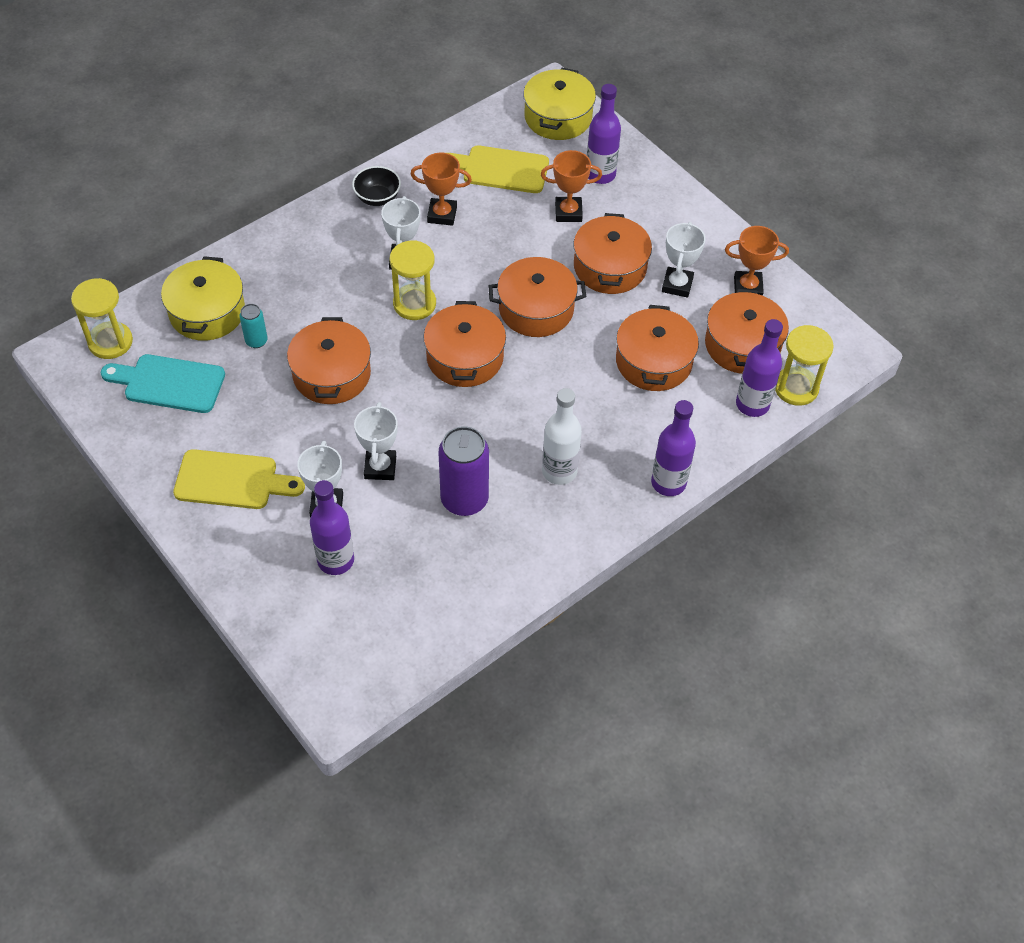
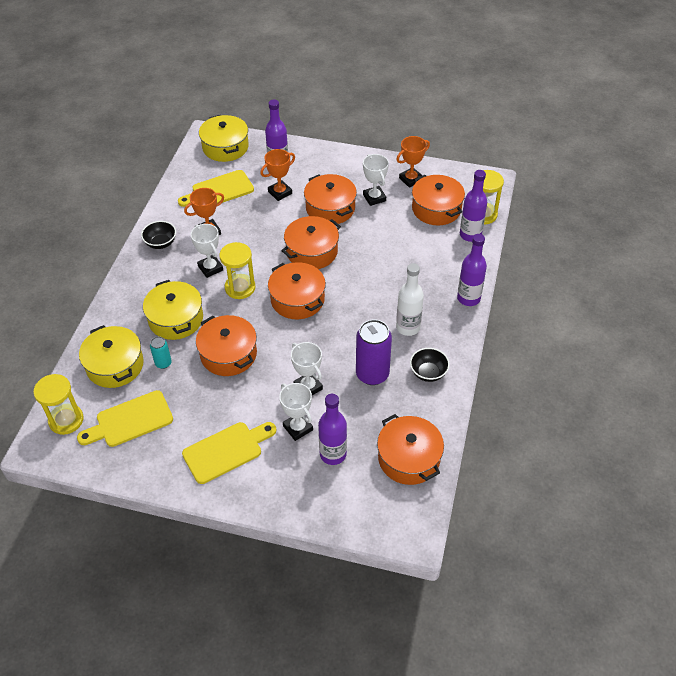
camera: 35 degrees left, 5 degrees down
(169, 383) = (130, 420): turquoise cutting board -> yellow cutting board
(313, 298) = (176, 319): none -> yellow pot
(530, 540) = (428, 373): none -> black bowl
(653, 361) = (400, 242): orange pot -> orange pot (408, 458)

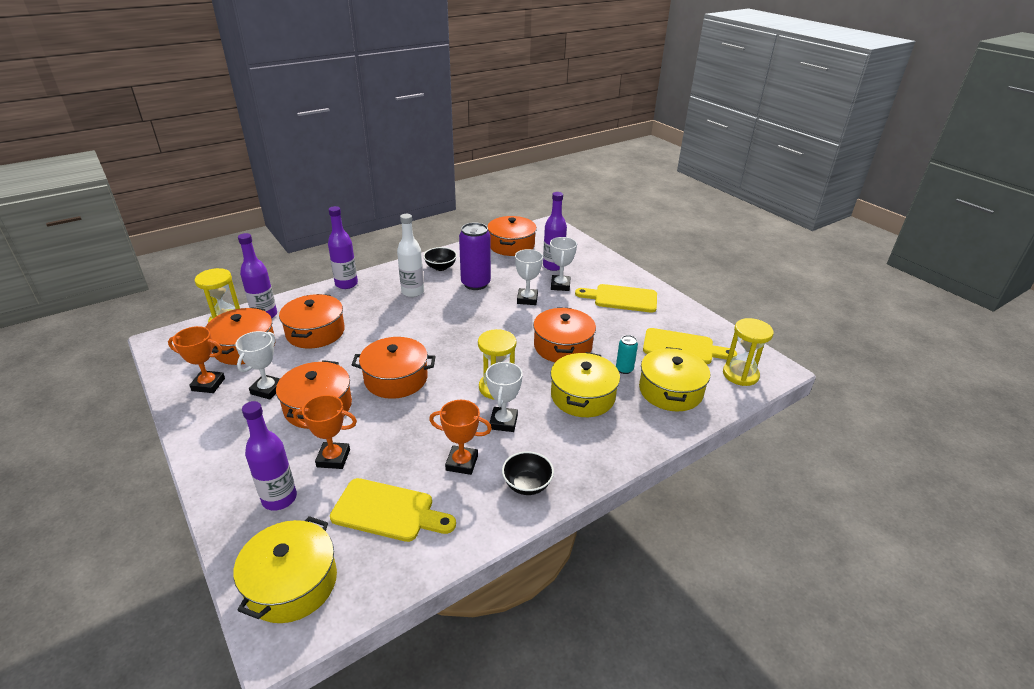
camera: 140 degrees left, 15 degrees down
(297, 299) = (461, 351): orange pot -> orange pot (315, 332)

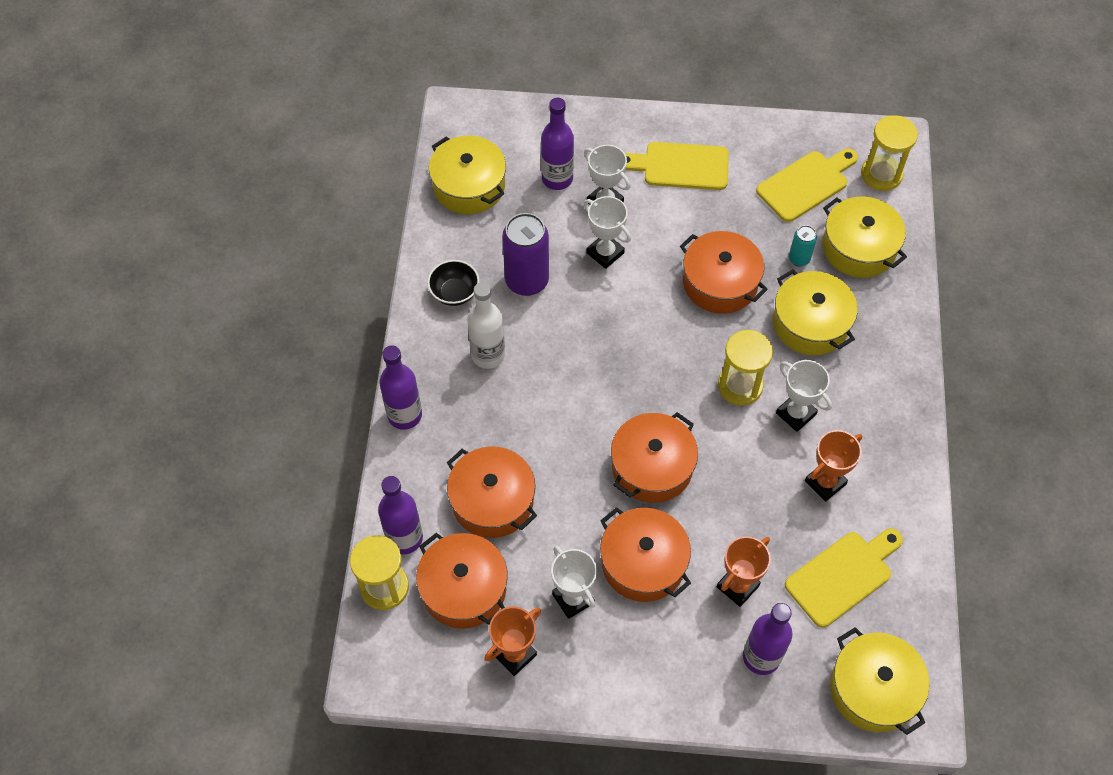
camera: 50 degrees left, 25 degrees up
(511, 245) = (469, 186): orange pot -> yellow pot
(527, 485) = (890, 449): black bowl -> none
(621, 298) = (680, 166): yellow cutting board -> yellow cutting board turned 45 degrees clockwise

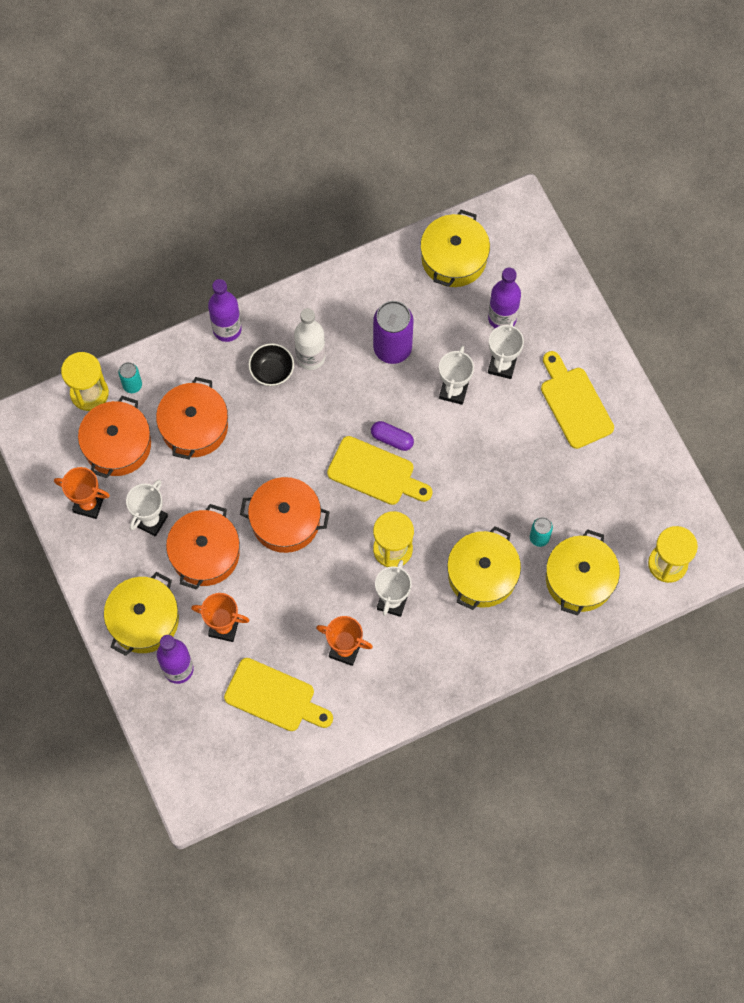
camera: 60 degrees right, 10 degrees up
(405, 538) = (132, 385): purple bottle -> turquoise can
(454, 293) = (350, 303): black bowl -> black bowl (272, 371)
(622, 328) = (392, 439): none -> purple capsule
(720, 283) = (479, 489): orange pot -> none
(806, 184) = (619, 509): yellow cutting board -> yellow cutting board (375, 473)
(873, 689) = (197, 757): yellow pot -> yellow pot (144, 620)

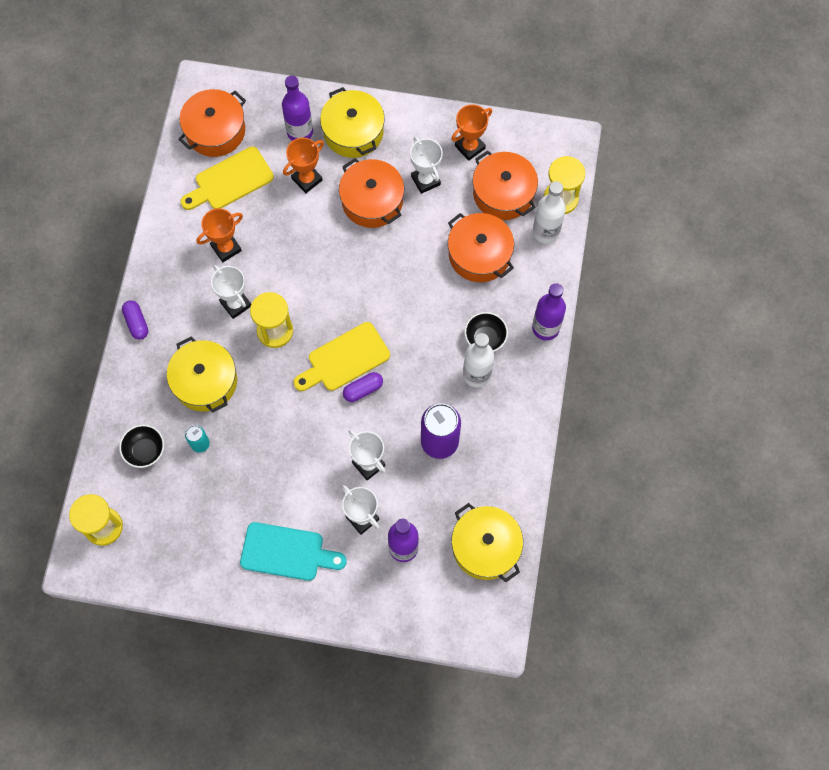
camera: 125 degrees right, 0 degrees up
(132, 385) = (546, 232): turquoise can -> white bottle
(285, 521) = (355, 271): orange pot -> orange pot (215, 131)
(473, 675) = (136, 323): none -> purple capsule
(574, 403) = (287, 552): yellow cutting board -> turquoise cutting board
(579, 579) = (145, 451): yellow pot -> black bowl

